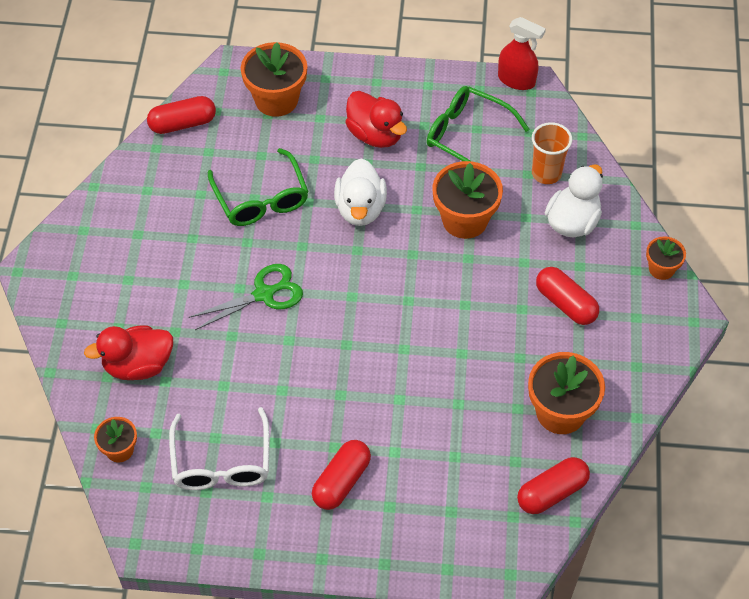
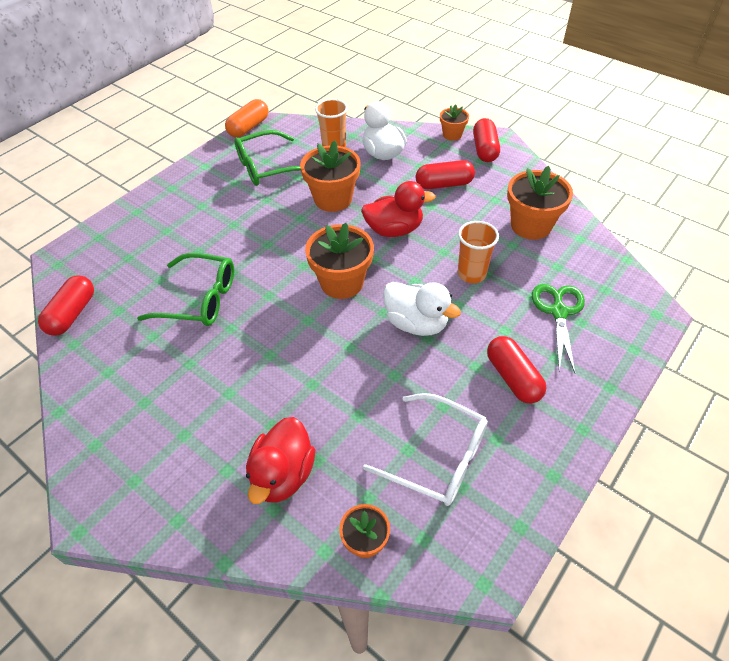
camera: 55 degrees left, 5 degrees down
(264, 294) = (291, 341): green scissors -> green scissors (558, 312)
(276, 100) = (121, 246): orange flower pot -> orange flower pot (342, 282)
(360, 209) = (269, 246): white duck -> white duck (416, 323)
(375, 135) = (215, 209): red duck -> red duck (394, 230)
(448, 391) = (471, 274): none -> orange cup
(516, 80) = (248, 127): red spray bottle -> orange capsule
(552, 492) = (596, 260): red capsule -> red capsule (484, 149)

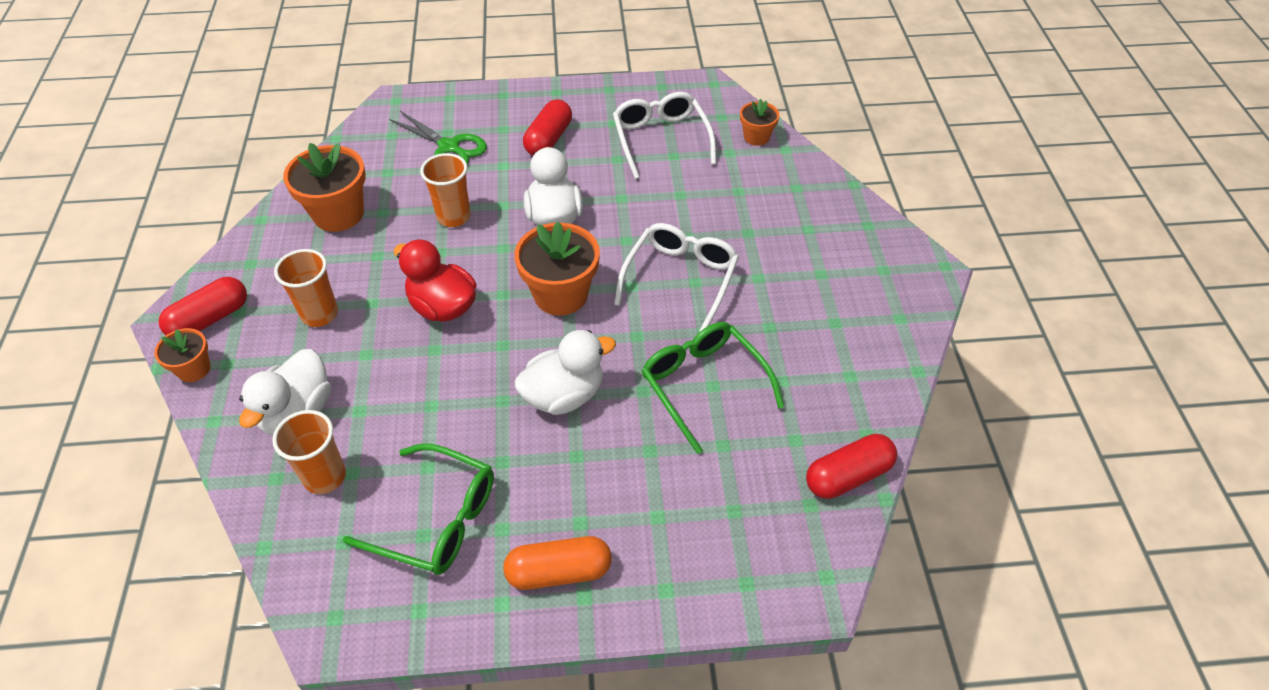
camera: 135 degrees left, 0 degrees up
(248, 127) = (356, 637): orange capsule -> orange capsule (559, 572)
(272, 241) = (564, 395): none -> white duck
(281, 348) = (680, 279): none -> white glasses
(283, 474) = (771, 199): red duck -> none
(333, 199) = (439, 395): orange flower pot -> none
(444, 184) = (320, 314): red capsule -> orange cup
(558, 312) = (449, 147): green scissors -> green scissors turned 105 degrees counterclockwise

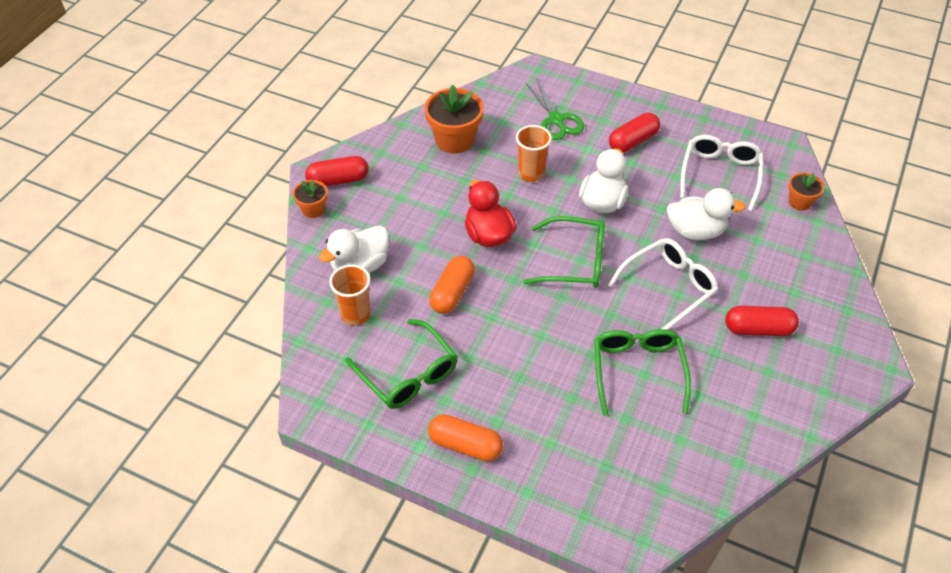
camera: 30 degrees right, 0 degrees up
(320, 314) = (406, 206): orange cup -> none
(437, 393) = (452, 293): none -> orange capsule
(561, 295) = (574, 261): orange flower pot -> green glasses
(564, 395) = (535, 333): white duck -> white duck (695, 231)
(848, 476) = (704, 483): red capsule -> red capsule (758, 329)

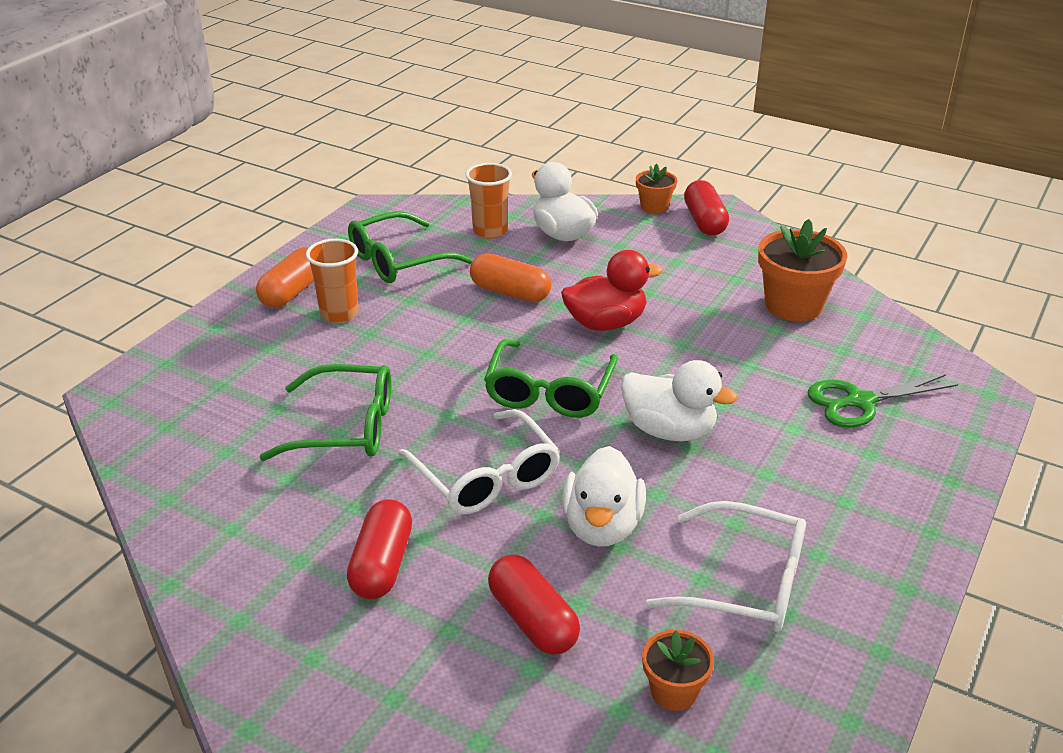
camera: 95 degrees right, 15 degrees down
(531, 173) = (729, 367): orange cup -> orange cup (339, 313)
(633, 141) = (820, 481): red capsule -> red capsule (532, 620)

